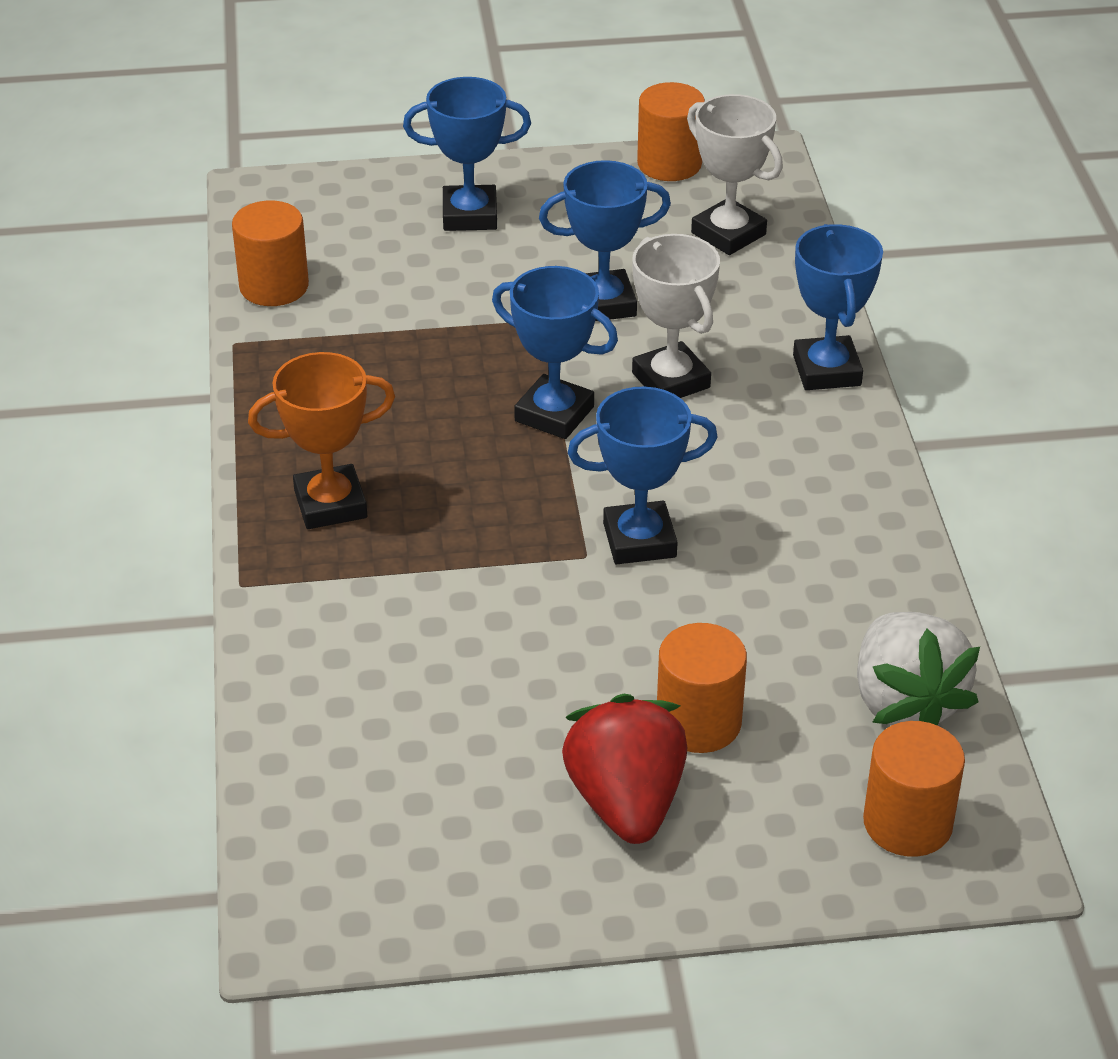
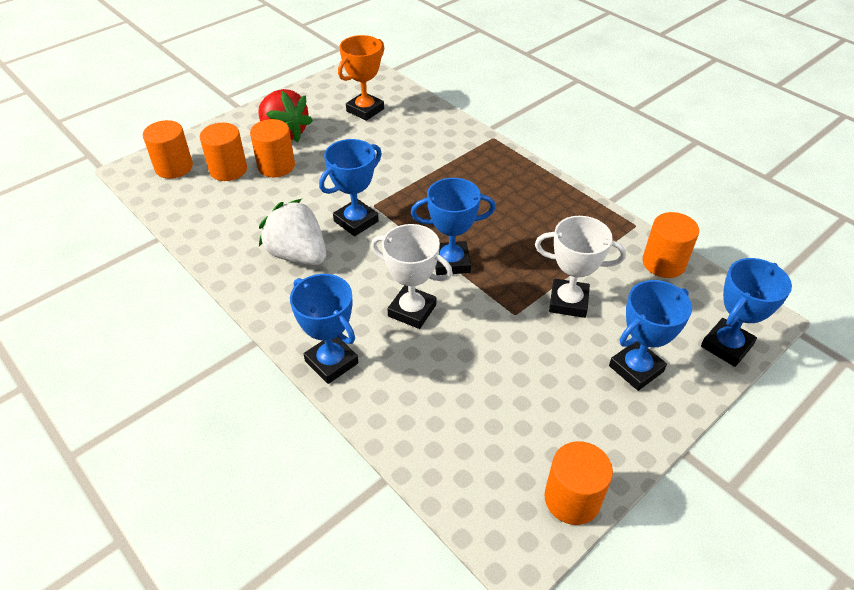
camera: 145 degrees right, 5 degrees up
(330, 504) = (498, 178): orange trophy -> orange trophy (365, 110)
(603, 303) = (494, 343): blue trophy -> blue trophy (726, 346)
(728, 234) = (472, 447): white trophy -> white trophy (568, 302)
(798, 760) = (228, 170): none -> orange cylinder
(905, 702) = (195, 207): white strawberry -> white strawberry (297, 255)

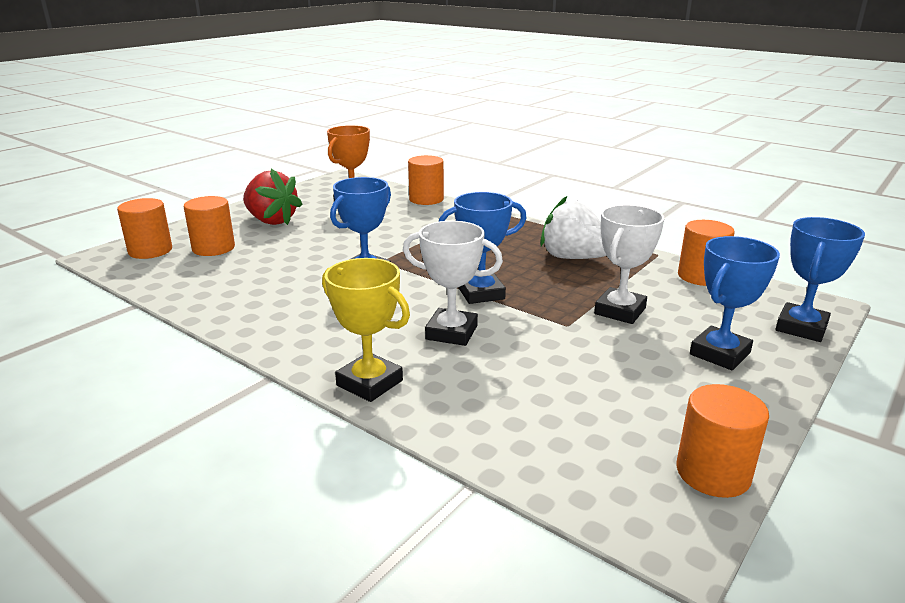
camera: 10 degrees left, 20 degrees down
(276, 166) = (267, 242): orange cylinder -> orange cylinder (426, 199)
(297, 255) = (306, 302): white strawberry -> white strawberry (572, 258)
(331, 362) = (369, 383): blue trophy -> yellow trophy
(568, 302) = (620, 311): white trophy -> white trophy turned 60 degrees counterclockwise

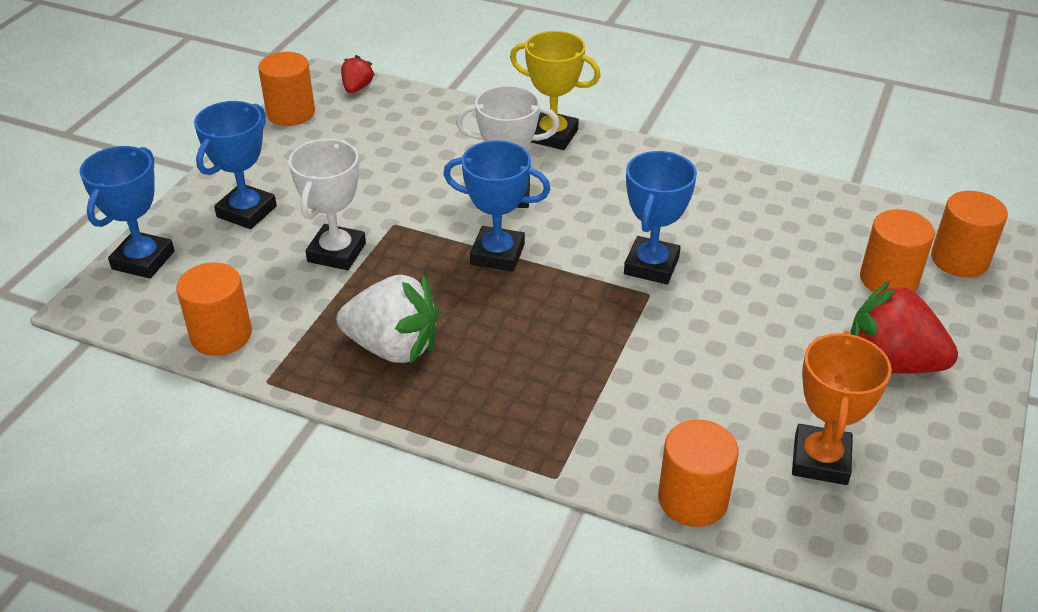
camera: 165 degrees right, 15 degrees up
(481, 293) = (497, 254): blue trophy -> blue trophy turned 45 degrees clockwise
(616, 504) = (357, 88): none -> red strawberry

